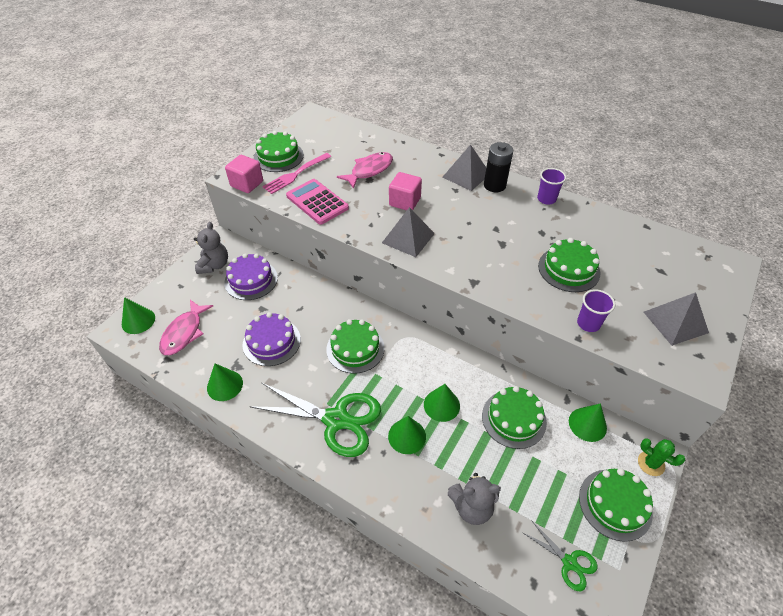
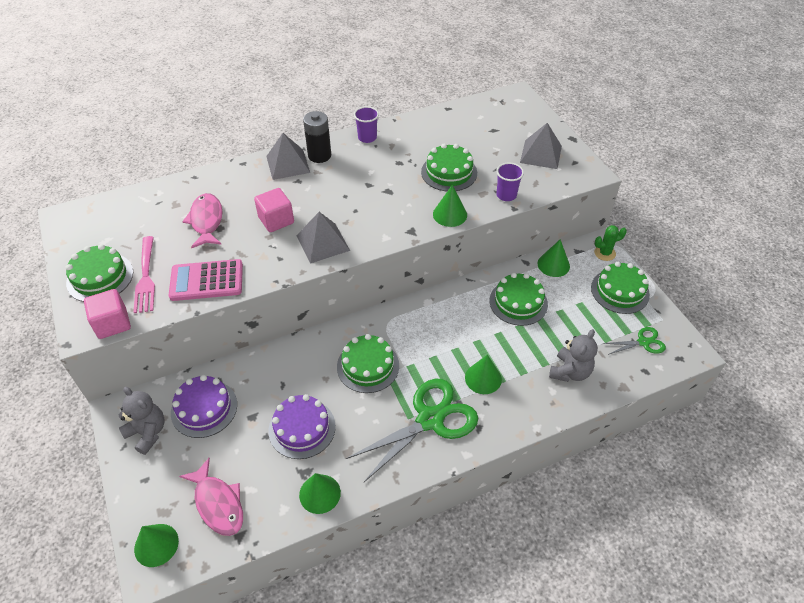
camera: 55 degrees left, 0 degrees up
(441, 405) = (472, 339): green cone -> green cone (450, 214)

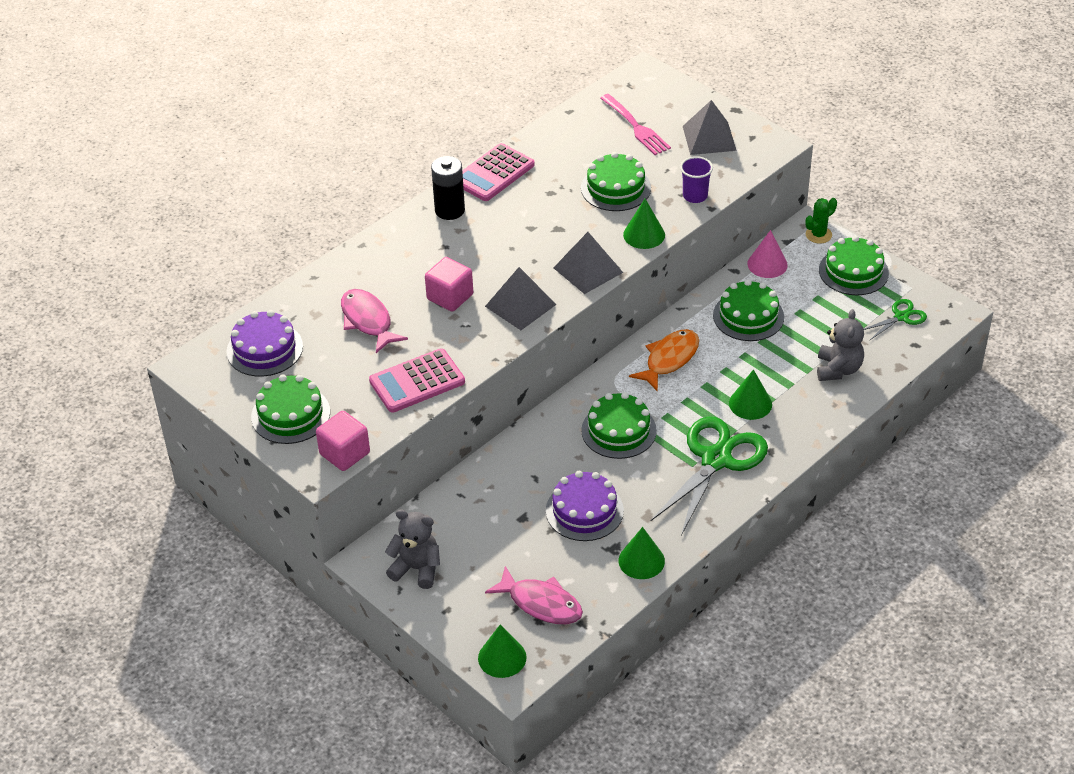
camera: 20 degrees left, 5 degrees down
(145, 277) = (344, 399): pink fork -> pink fork (636, 127)
(204, 408) = (463, 527): purple cake -> purple cake (264, 349)
(288, 164) = (418, 231): grey pyramid -> grey pyramid (588, 270)
(367, 138) = (493, 173): purple cup -> pink calculator
(439, 319) = (669, 359): none -> orange fish
(553, 264) = (767, 264): green cone -> pink cone

